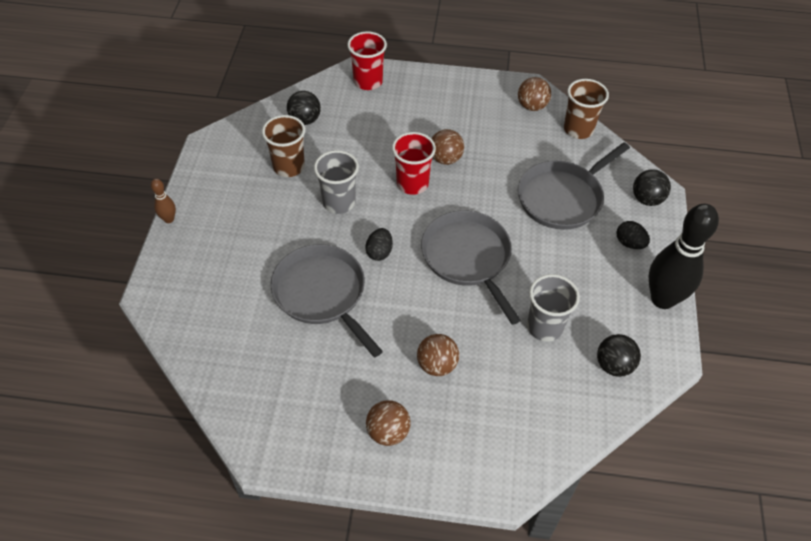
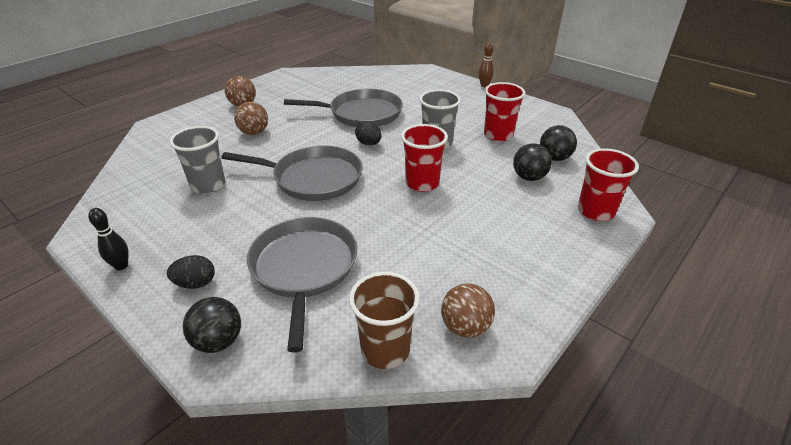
camera: 125 degrees right, 15 degrees down
(289, 167) = (498, 135): brown cup -> red cup
(445, 159) = (435, 214): brown ball -> none
(614, 365) = (131, 201): black ball -> black ball (529, 177)
(662, 299) = (121, 266): black bowling pin -> black bowling pin, size x0.44

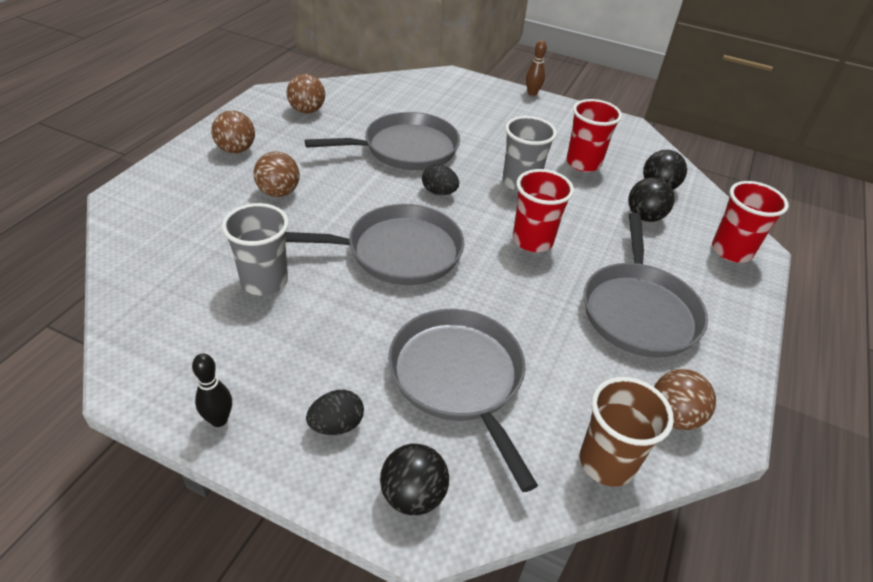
camera: 20 degrees left, 5 degrees up
(306, 85) = (307, 110): none -> brown ball
(482, 243) = (639, 310): none -> grey pan

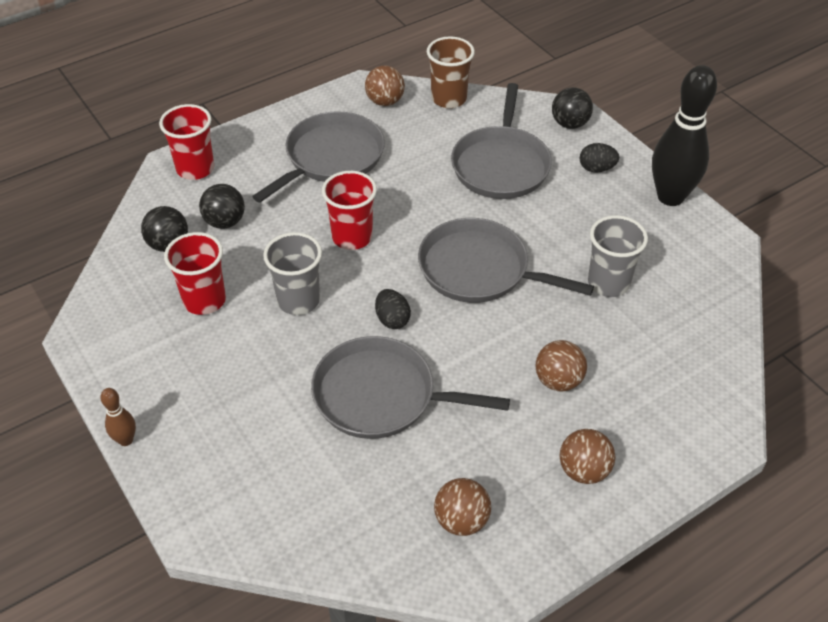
camera: 145 degrees left, 5 degrees up
(219, 420) = (670, 197): black bowling pin -> black bowling pin, size x2.27

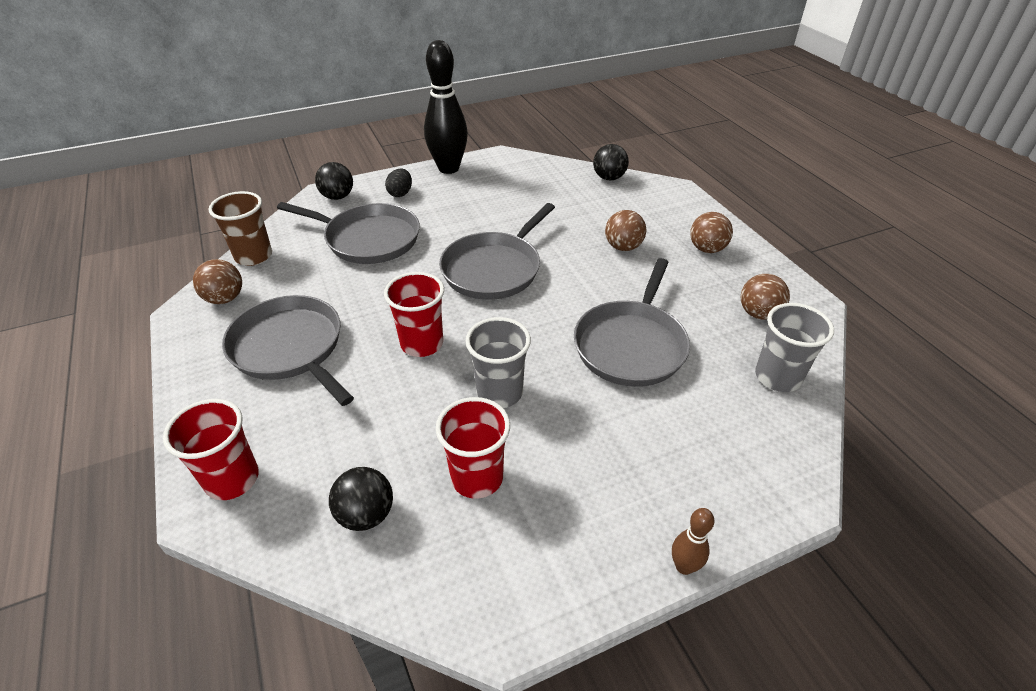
camera: 80 degrees left, 5 degrees down
(225, 222) = (350, 451): black ball -> black ball (609, 178)
(392, 319) = (541, 328): black egg -> none
(608, 283) = (529, 209): grey cup -> grey cup (777, 377)

